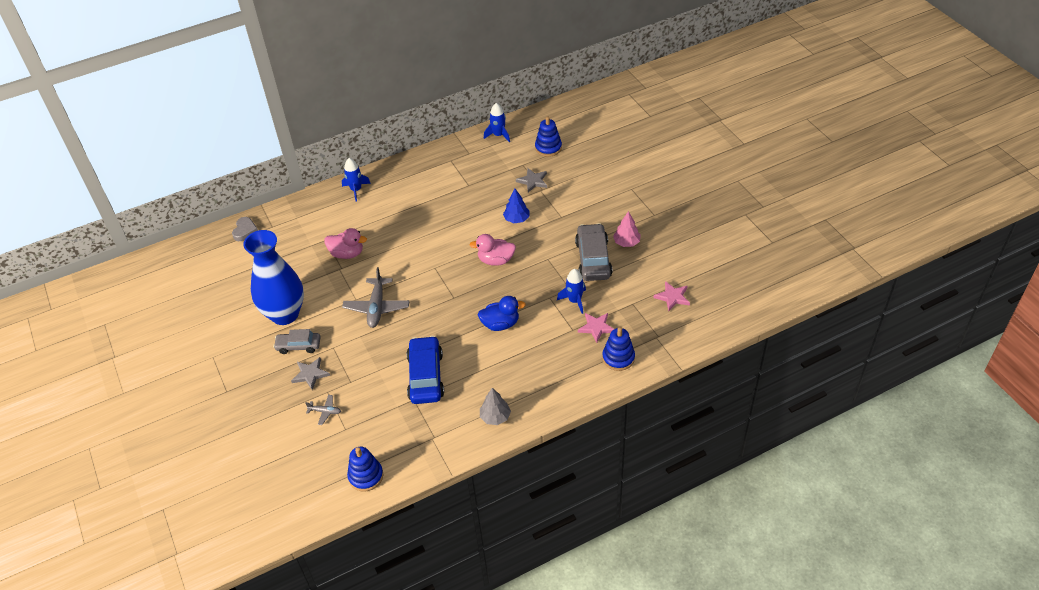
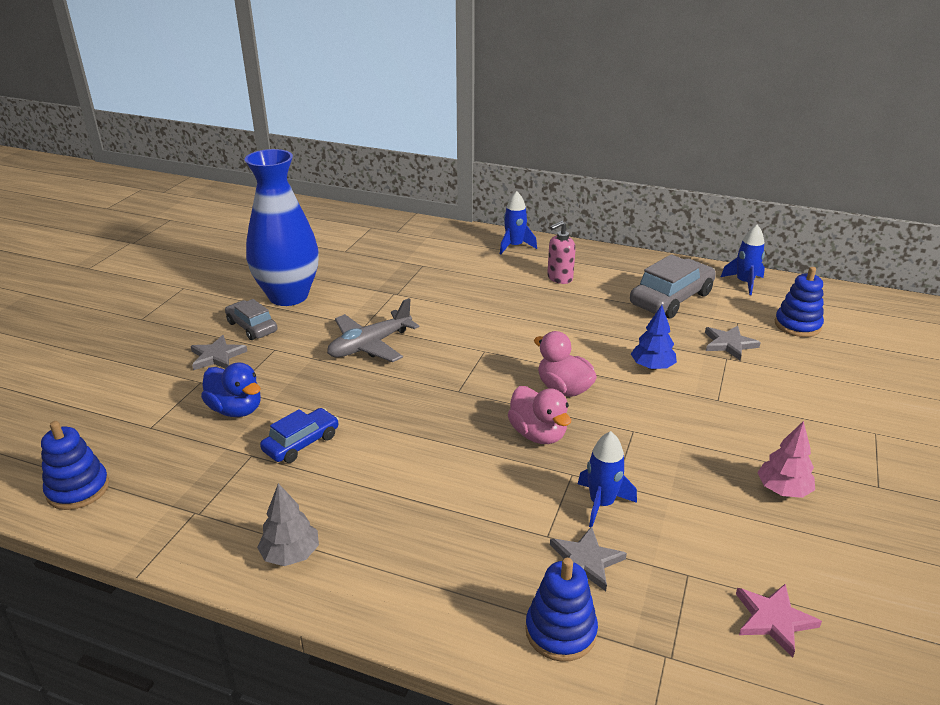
camera: 45 degrees right, 15 degrees down
(245, 231) = (371, 222): grey heart -> none
(325, 411) = (166, 397): grey plane -> none
(347, 253) = (421, 286): pink duck -> pink duck (538, 434)
(409, 196) = (559, 278): none -> pink soap dispenser
(426, 376) = (301, 443): blue car -> blue car, size x0.60
(500, 324) = (466, 456): blue duck -> blue duck (236, 409)
(593, 259) = (700, 474): grey car -> grey car (671, 299)
(596, 327) = (585, 561): pink star -> grey star

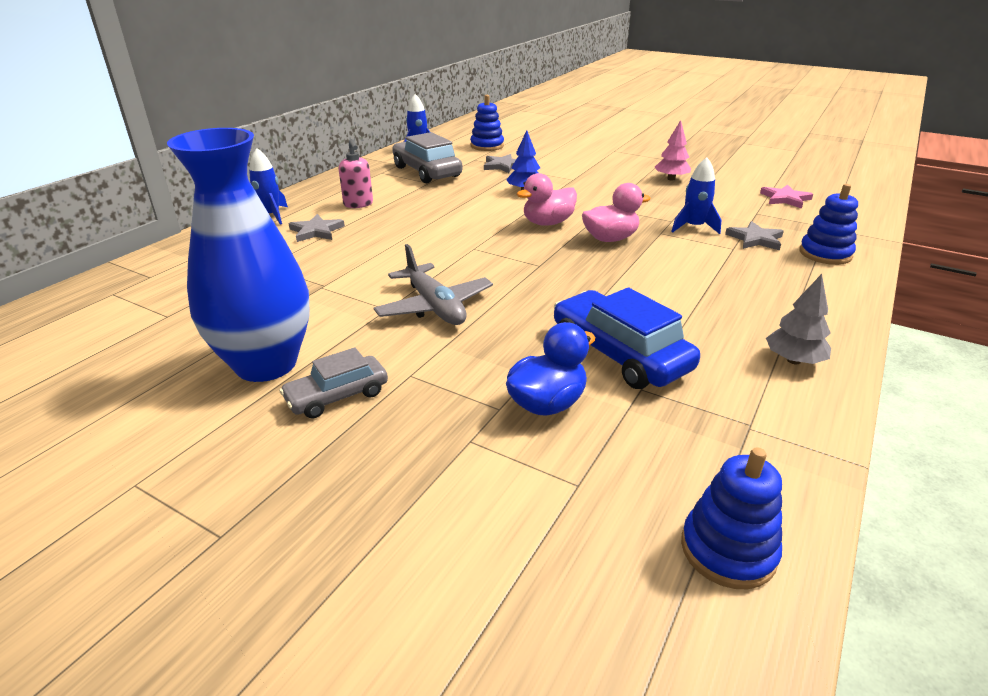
camera: 80 degrees left, 0 degrees up
(217, 356) = (405, 427): grey star -> grey star (316, 231)
(301, 443) = (620, 354): blue car -> blue car, size x1.66

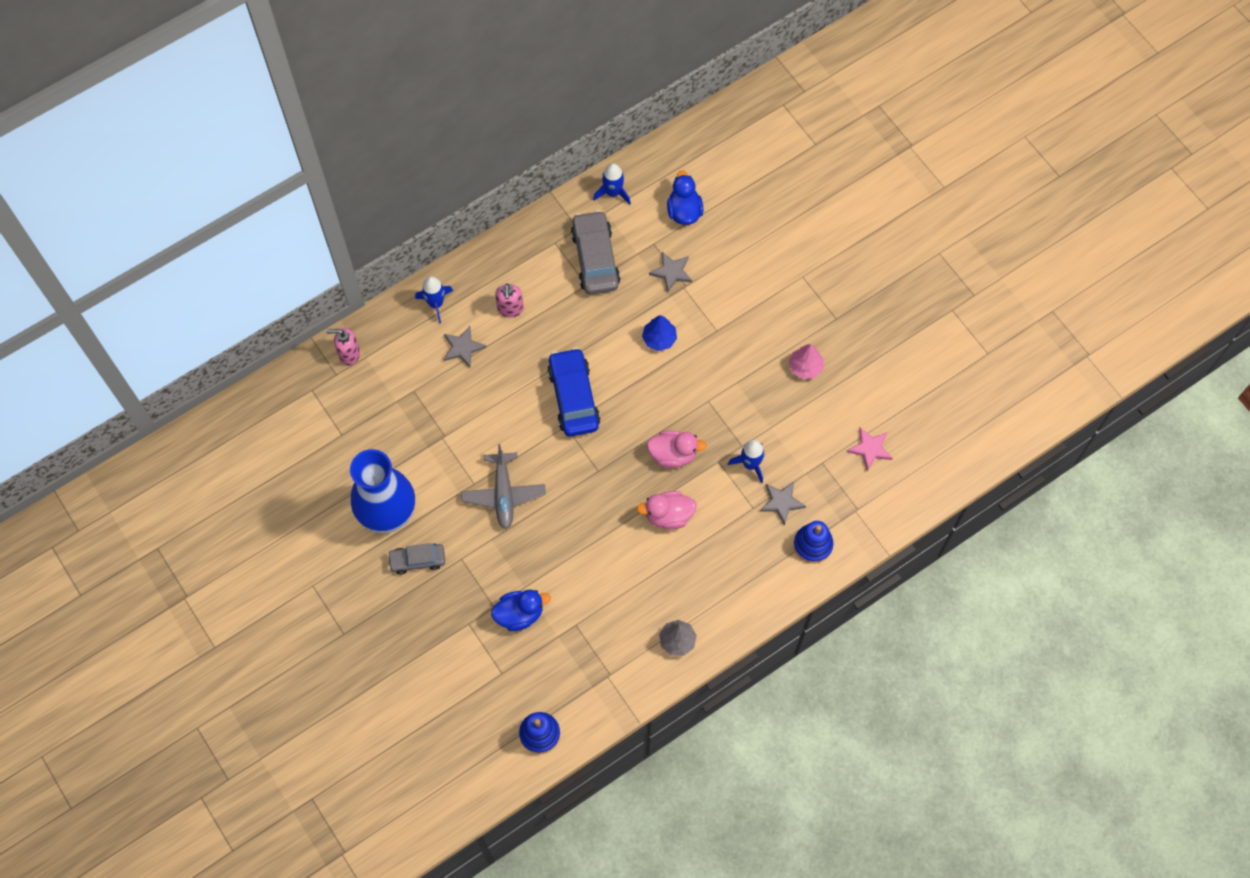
camera: 25 degrees right, 35 degrees up
(166, 261) = (349, 354): none -> pink soap dispenser
(487, 146) = (684, 211): blue stacking toy -> blue duck
(547, 223) = (642, 408): pink duck -> pink duck (668, 515)
(620, 354) = (584, 591): blue car -> blue car (574, 397)

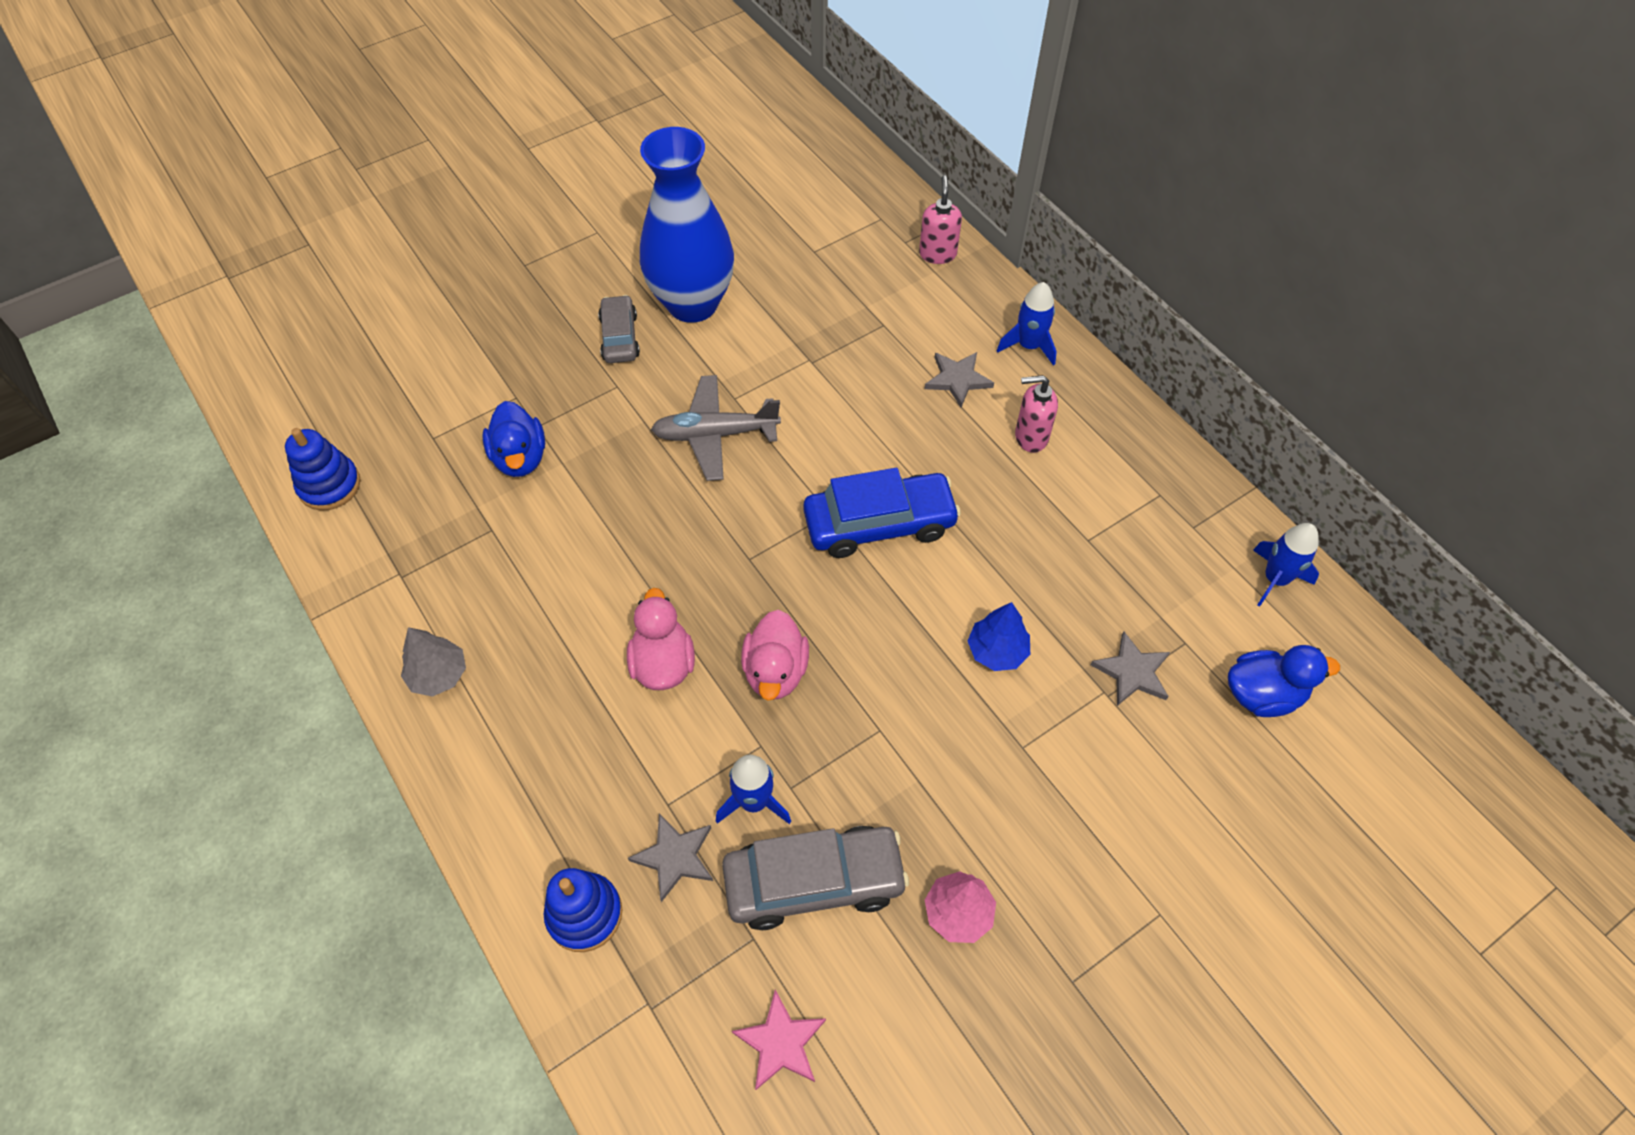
camera: 90 degrees right, 10 degrees down
(595, 258) = (1140, 553): grey car -> grey car (814, 882)

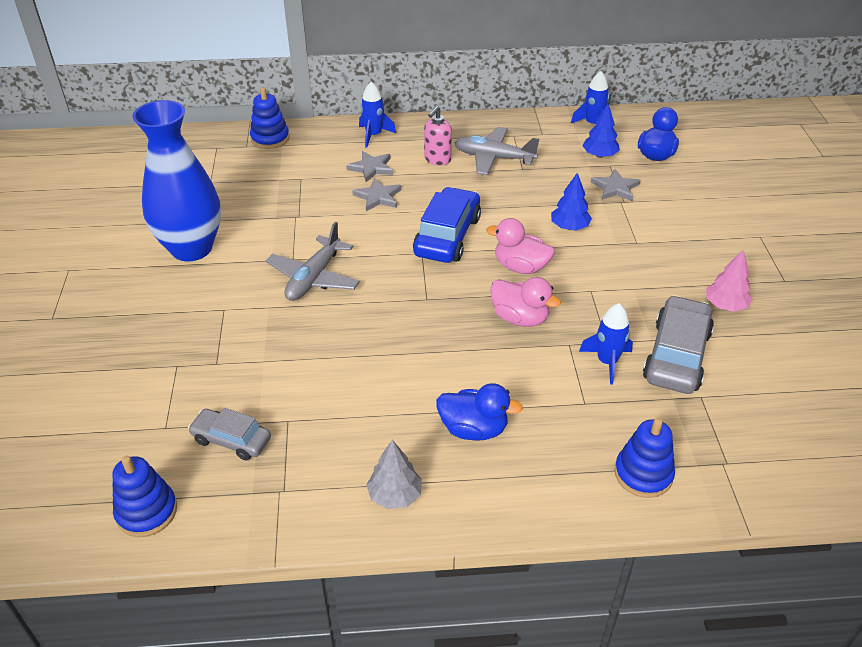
camera: 60 degrees left, 15 degrees down
(520, 458) = (236, 382): blue duck -> blue duck (473, 429)
(620, 337) = (181, 292): grey car -> grey car (231, 440)
(663, 663) = (476, 367): pink duck -> pink duck (520, 267)
(674, 857) = (625, 413): grey star -> grey star (378, 197)
(780, 1042) = (774, 409): pink star -> none
(937, 254) = (270, 138): pink soap dispenser -> blue stacking toy
(1085, 496) = (494, 158): none -> grey plane
(1199, 620) = (599, 155): none -> blue tree

